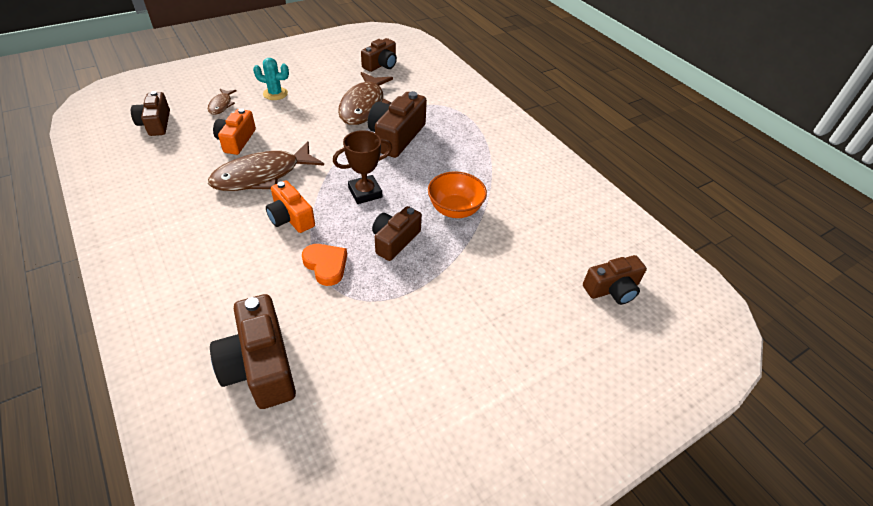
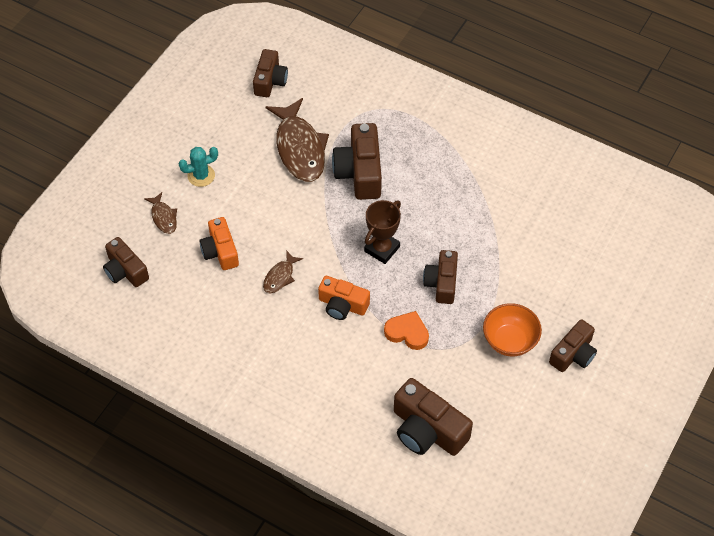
camera: 25 degrees left, 10 degrees up
(262, 175) = (280, 277): brown fish -> brown fish, size x0.48
(455, 209) = (467, 228): orange bowl -> orange bowl (509, 341)
(612, 289) = (628, 242): brown camera -> brown camera (573, 354)

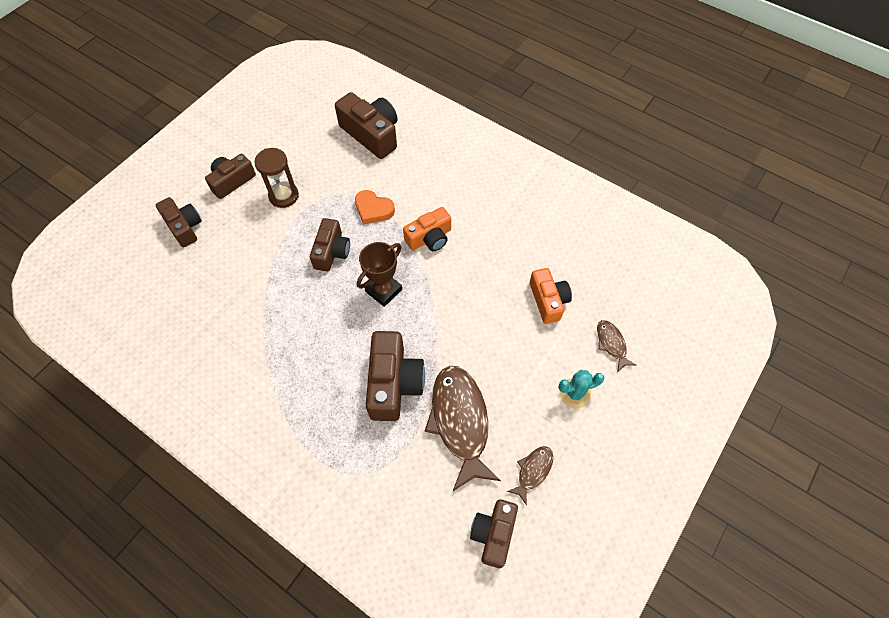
camera: 175 degrees left, 5 degrees up
(125, 271) = (643, 287): brown camera -> brown camera (184, 227)
(280, 277) = (488, 269): brown fish -> brown fish (533, 471)
(342, 305) = (429, 238): orange camera -> orange camera turned 120 degrees clockwise
(509, 341) = (284, 196): orange bowl -> brown hourglass

